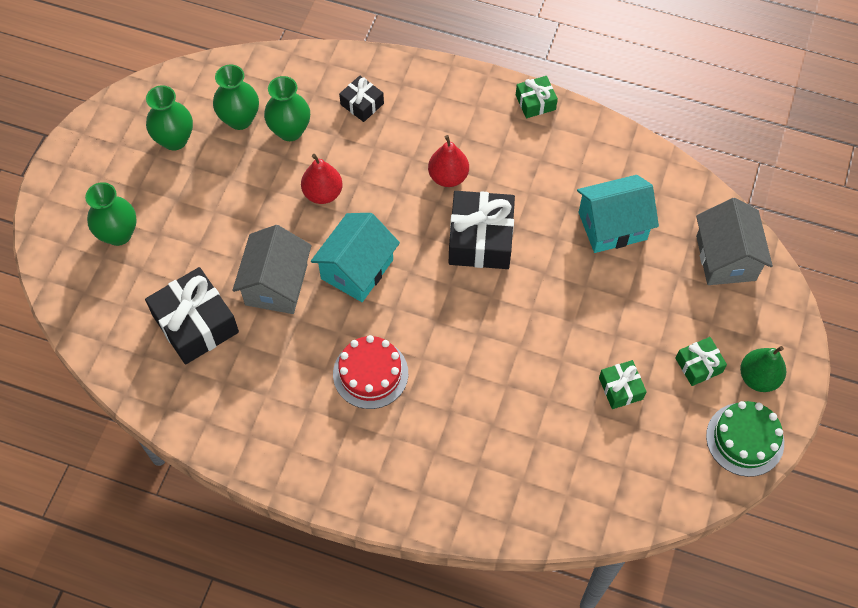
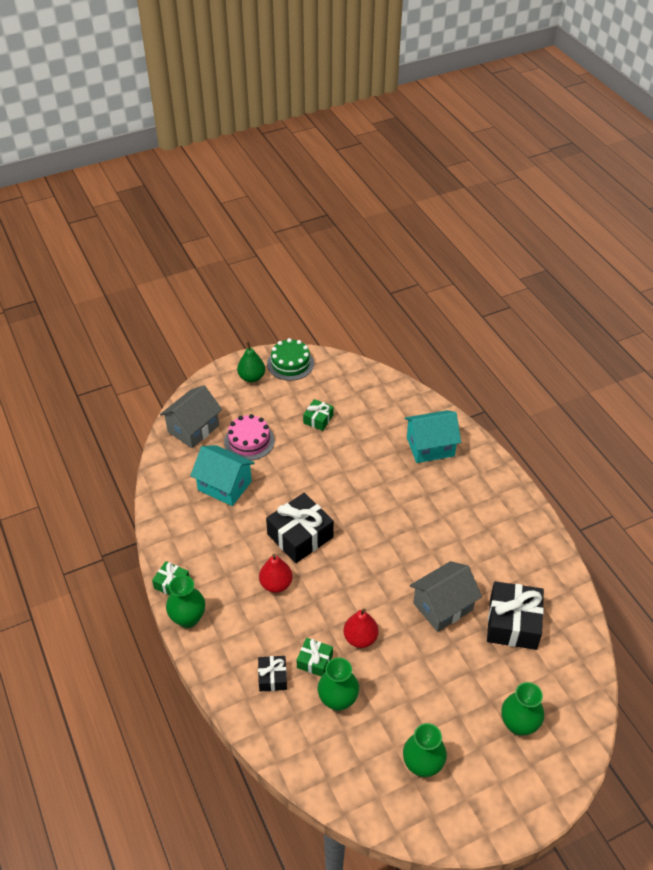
camera: 135 degrees left, 15 degrees down
(240, 119) = (363, 740): green vase -> green vase (188, 618)
(357, 269) = (386, 576): turquoise house -> turquoise house (430, 446)
(370, 373) = (435, 519): red cake -> none
(654, 295) = (249, 441): none -> pink cake
(698, 365) = (270, 401): green gift -> green gift (314, 661)

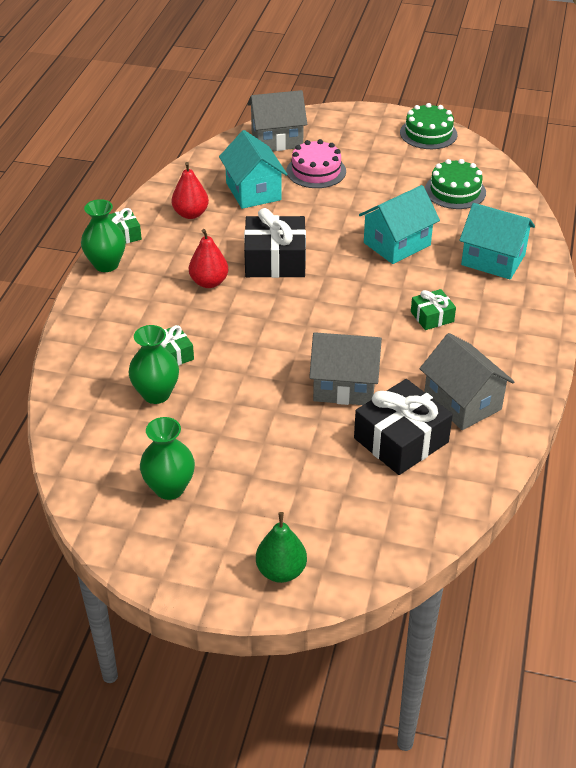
camera: 40 degrees right, 5 degrees down
(252, 377) = (377, 127): green pear -> green pear (281, 571)
(272, 677) = (122, 344): black gift -> none
(318, 419) = (402, 186): green gift -> green gift (432, 317)
(355, 404) = (455, 191): none -> green cake
(360, 638) = (234, 363): red pear -> red pear (190, 214)
(362, 471) = (397, 244): none -> turquoise house
(517, 569) = (462, 402): none -> grey house
(518, 724) = (302, 520): green vase -> none

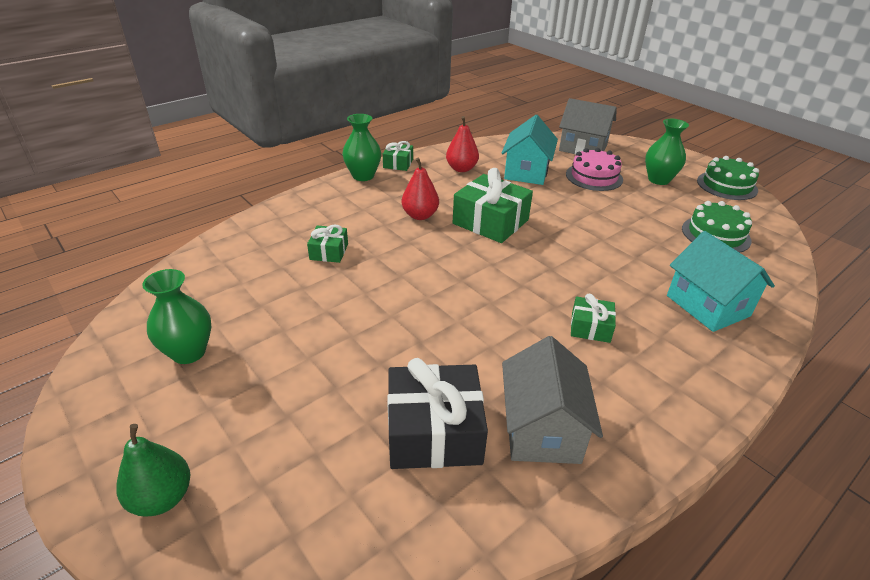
camera: 35 degrees right, 5 degrees down
(156, 394) = (280, 273): green vase -> green vase (658, 180)
(275, 260) = (490, 222): black gift -> green gift
(344, 386) = (437, 347): grey house -> none
(397, 244) = (615, 252): turquoise house -> none

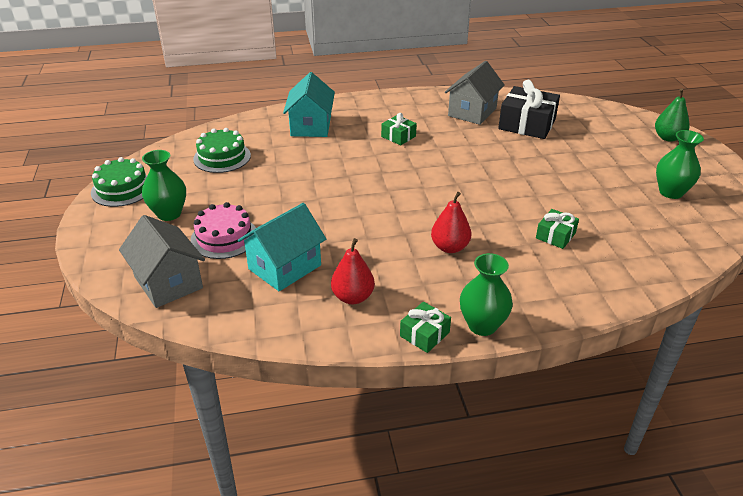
camera: 150 degrees left, 0 degrees up
(490, 222) = (388, 220): green gift -> none

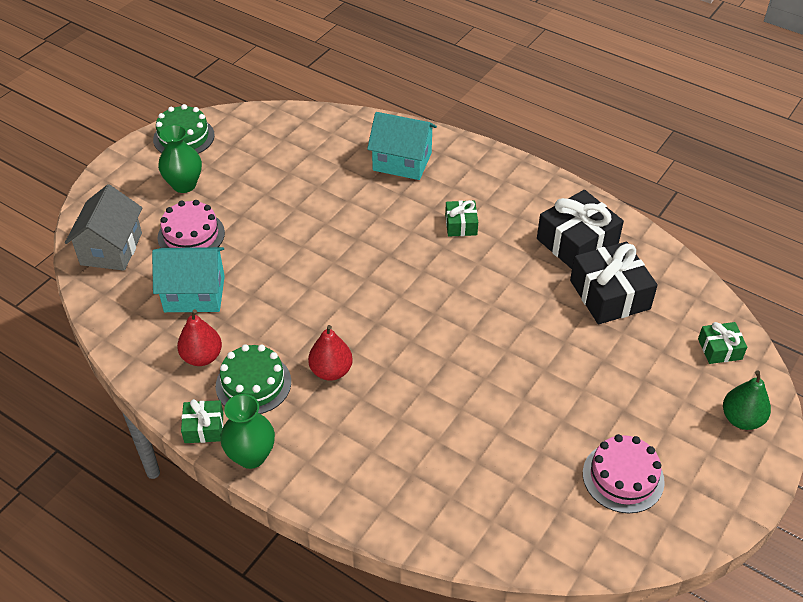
camera: 45 degrees right, 10 degrees up
(222, 157) = (288, 151): green cake -> green cake (253, 384)
(311, 126) = (402, 161): turquoise house -> turquoise house turned 60 degrees clockwise
(472, 112) = (577, 242): grey house -> black gift
(555, 235) = (433, 430): green gift -> green gift (719, 349)
(671, 192) = (623, 477): green vase -> pink cake

